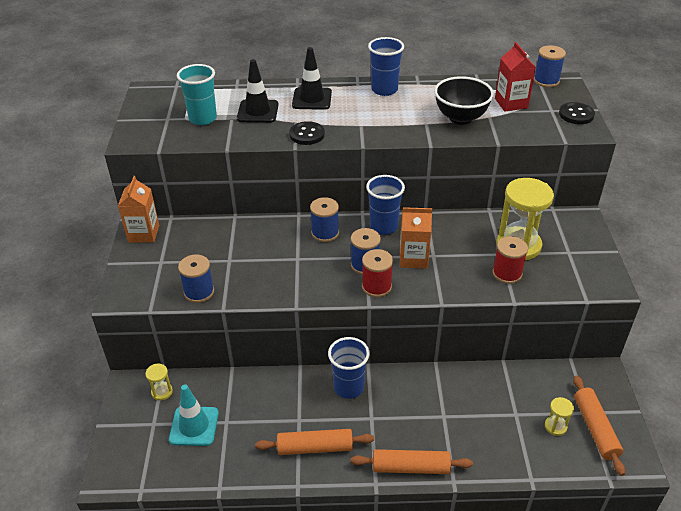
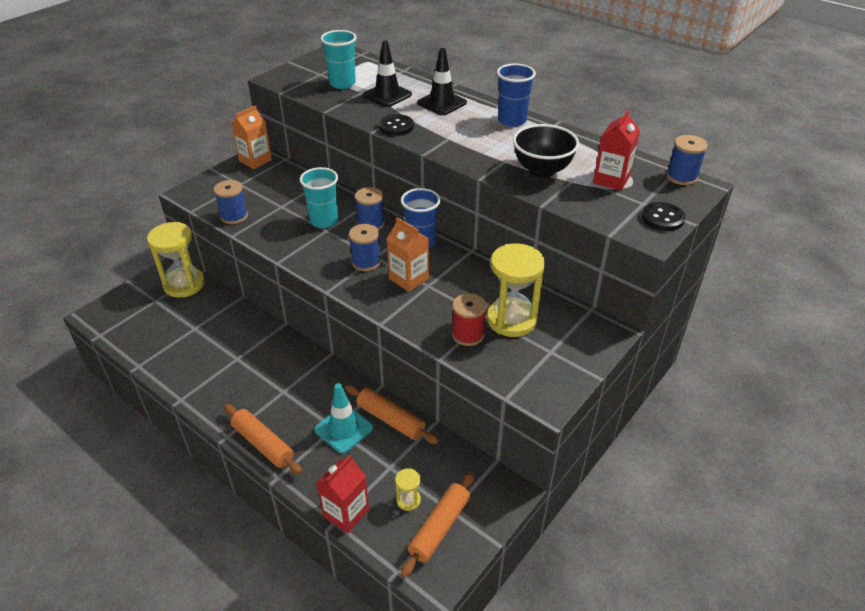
camera: 40 degrees right, 0 degrees up
(162, 392) = (184, 284): yellow hourglass -> yellow hourglass, size x2.20
(194, 426) = (174, 318): turquoise traffic cone -> turquoise traffic cone (344, 429)
(284, 252) = (324, 221): none -> turquoise cup
(315, 447) = (222, 383): orange rolling pin -> orange rolling pin (391, 419)
(348, 387) = (296, 360): blue cup -> none
(376, 286) = (351, 282): red spool -> none
(530, 467) = (346, 513): none -> red carton

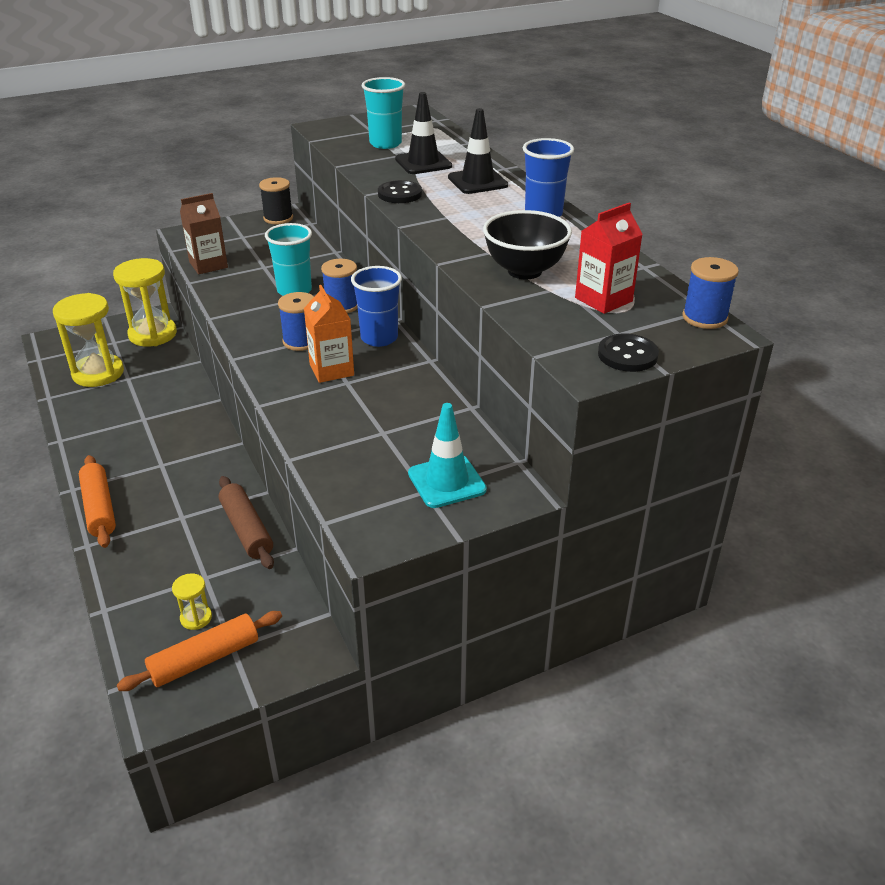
camera: 25 degrees right, 5 degrees down
(234, 216) = (208, 265): blue spool -> brown carton
(255, 160) = (278, 218): orange carton -> black spool
(344, 429) = (190, 522): turquoise traffic cone -> turquoise traffic cone (446, 481)
(346, 513) = (122, 605): red carton -> none
(391, 419) = (247, 529): orange rolling pin -> brown rolling pin
(468, 334) = (344, 444): red spool -> none
(511, 319) = (409, 444): yellow hourglass -> yellow hourglass (98, 373)

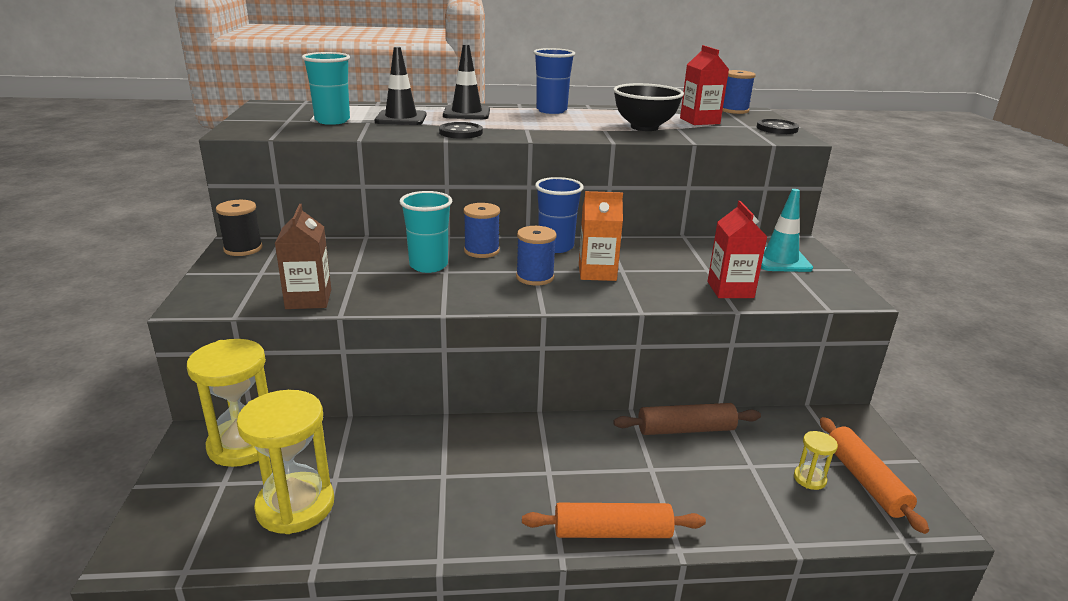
camera: 70 degrees left, 10 degrees down
(338, 451) = (730, 289): none -> red carton

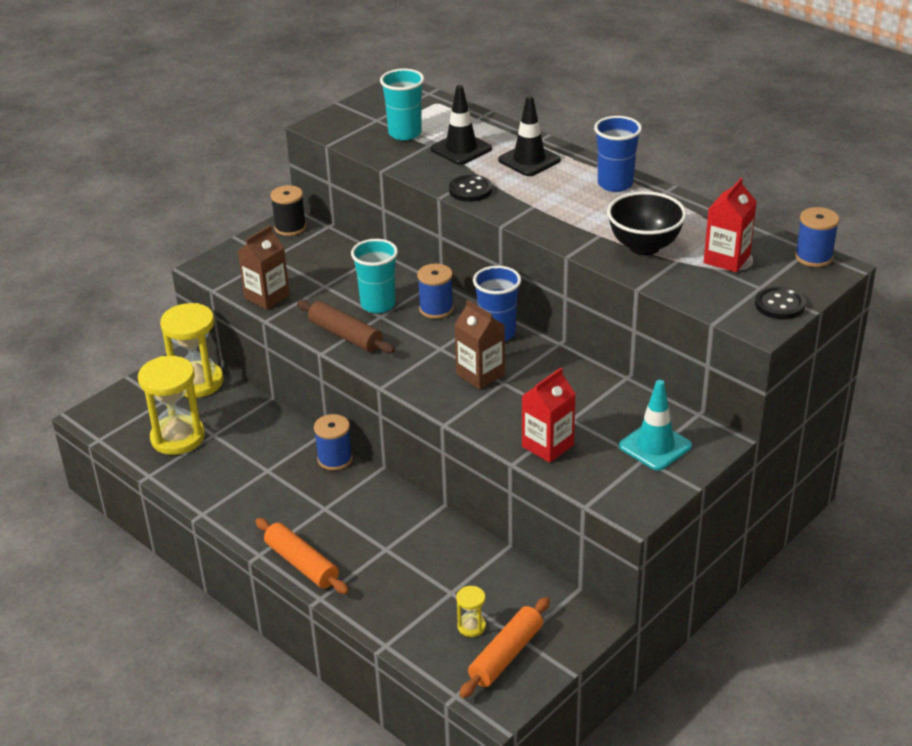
camera: 50 degrees right, 10 degrees up
(535, 277) = (429, 354): blue spool -> blue spool (335, 459)
(597, 272) = (480, 374): orange carton -> brown carton
(686, 429) = (454, 542): brown rolling pin -> brown rolling pin (345, 335)

